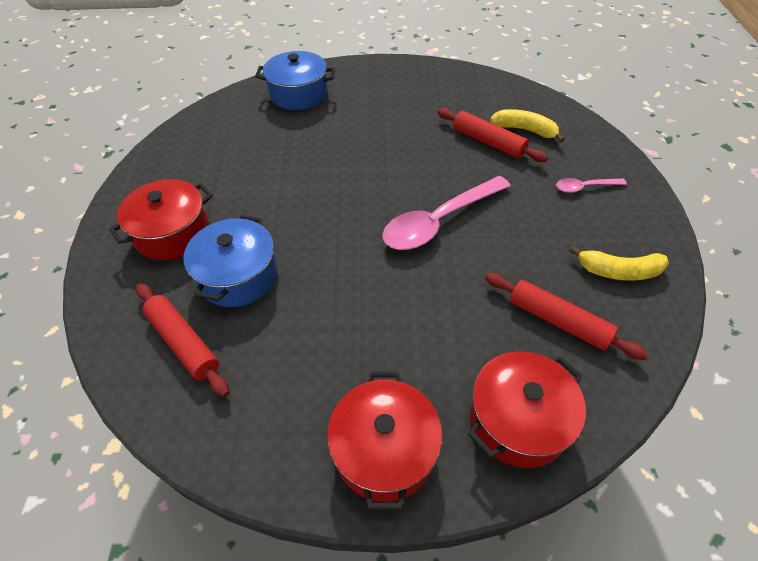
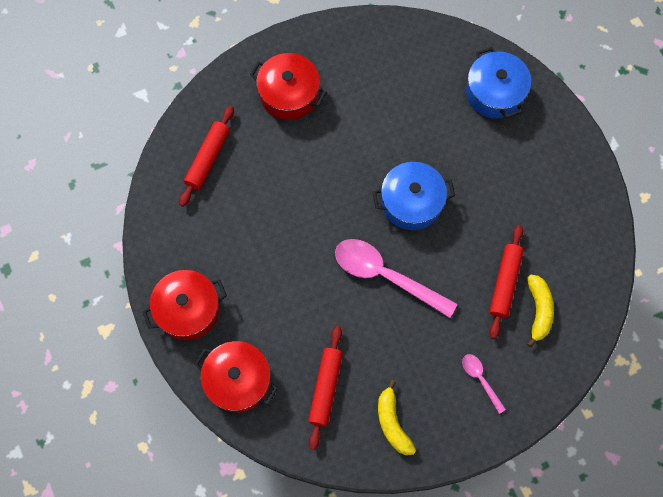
camera: 65 degrees right, 20 degrees up
(238, 276) = (272, 160): blue pot -> blue pot (411, 202)

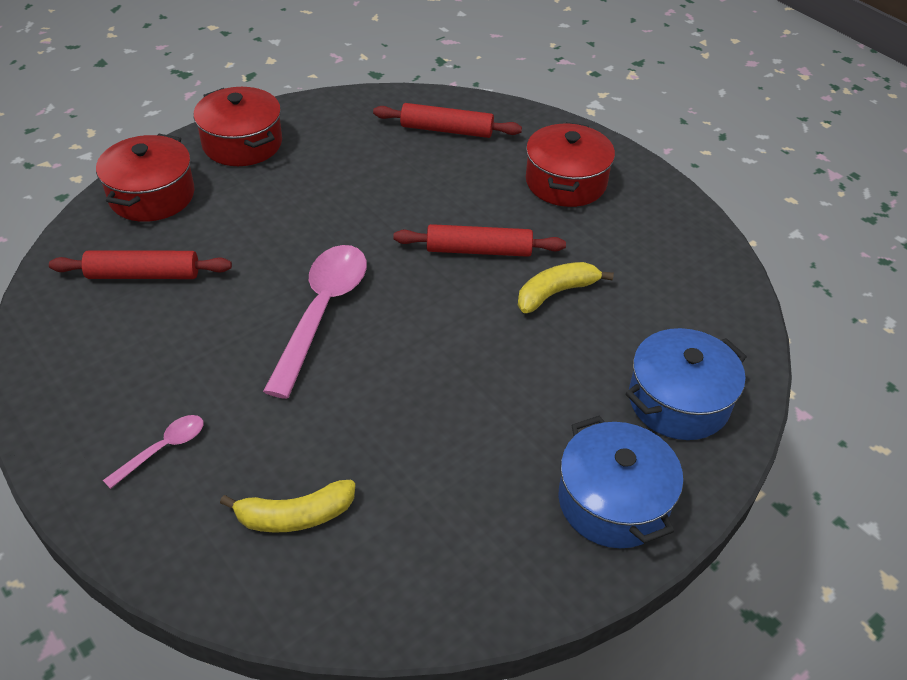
camera: 75 degrees right, 25 degrees down
(392, 422) = (91, 351): yellow banana -> yellow banana (556, 293)
(411, 202) = (447, 325): blue pot -> blue pot (613, 501)
(504, 283) = (337, 460): red rolling pin -> red rolling pin (479, 250)

